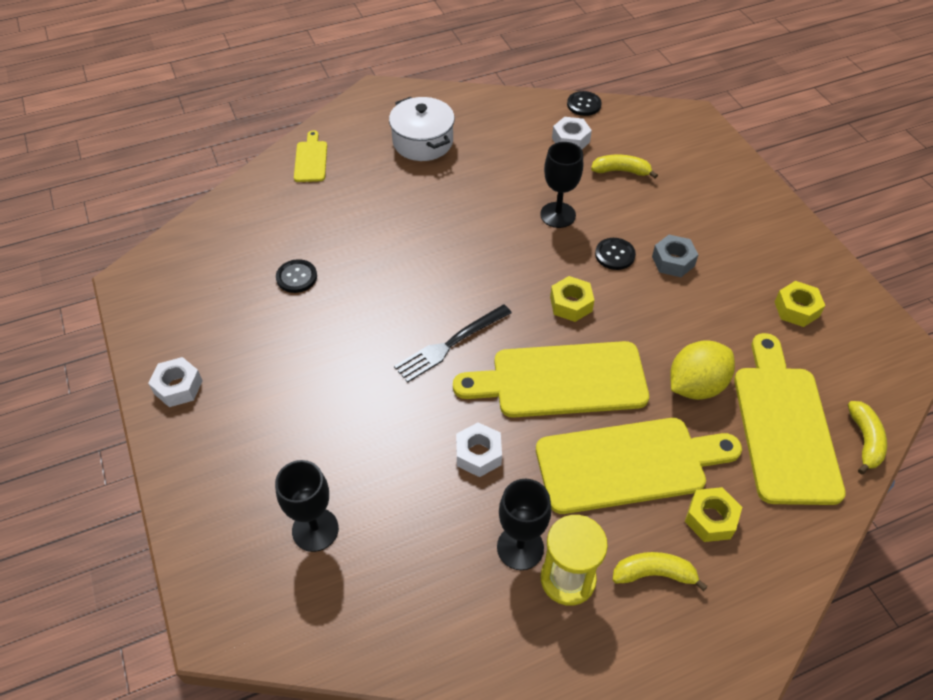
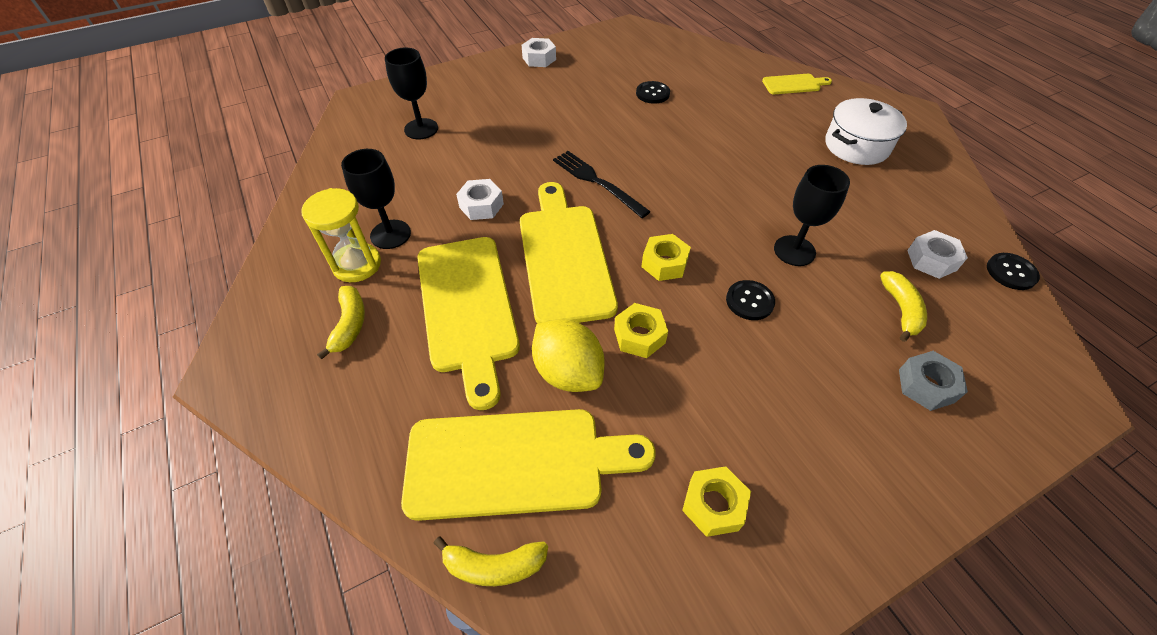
camera: 85 degrees right, 0 degrees up
(673, 261) = (758, 359): grey nut -> grey nut (926, 386)
(710, 519) = (400, 375): yellow nut -> yellow nut (639, 336)

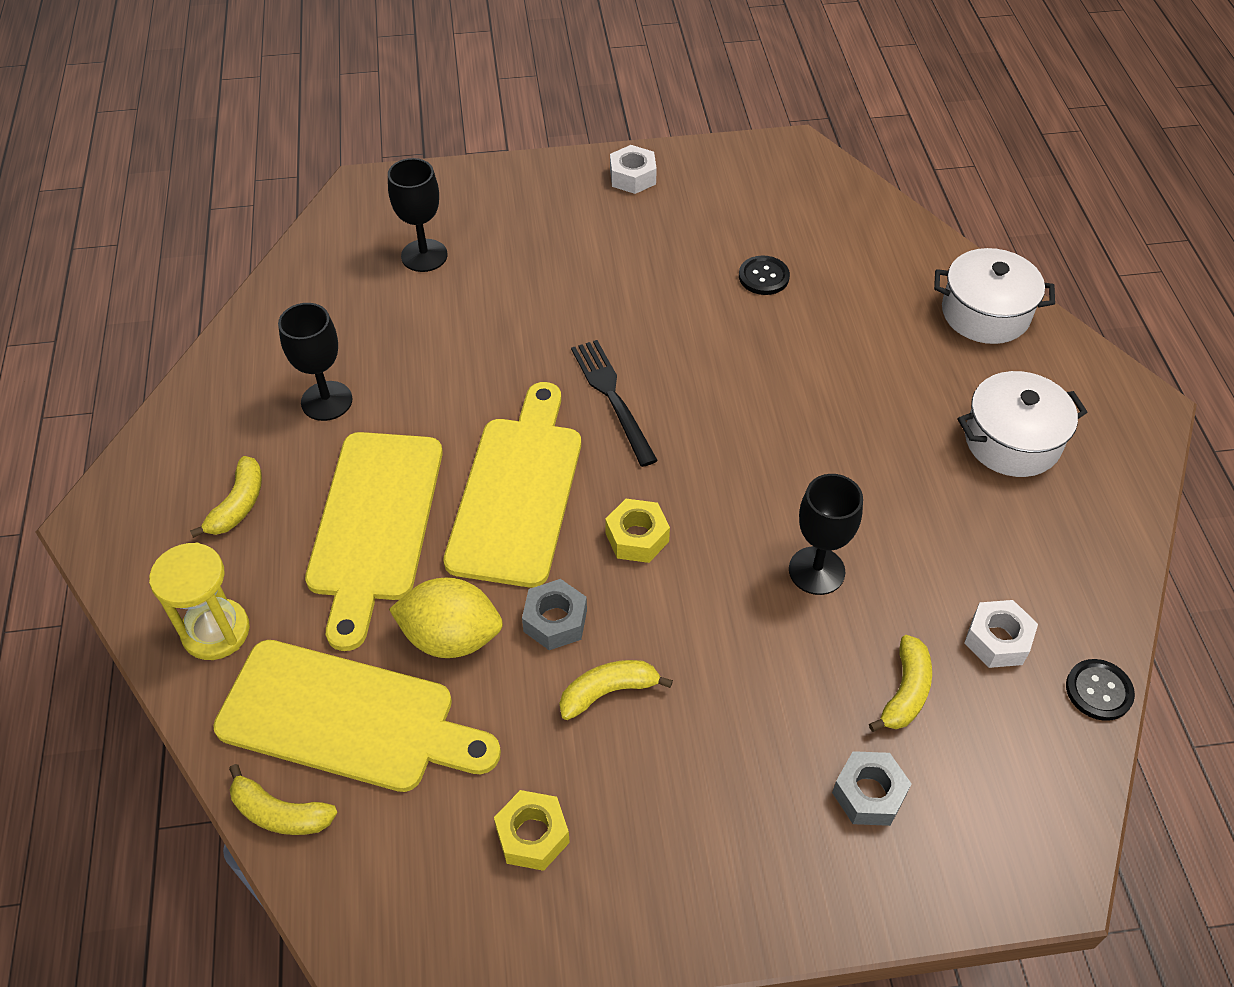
camera: 20 degrees right, 0 degrees up
(357, 264) = (273, 430): yellow hourglass -> yellow hourglass (216, 631)
(481, 205) = (450, 391): white nut -> none
(568, 372) = (451, 637): yellow lemon -> yellow lemon turned 60 degrees counterclockwise
(639, 336) = (555, 621): yellow nut -> grey nut
(706, 374) = (608, 692): none -> yellow banana
(749, 301) = (715, 619): black button -> none
(793, 84) = (985, 313): yellow cutting board -> white pot

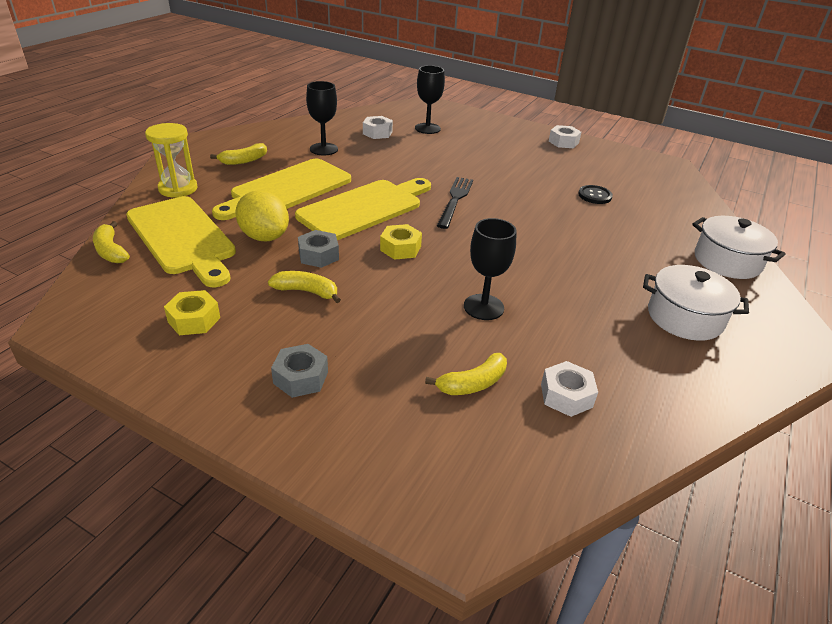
camera: 35 degrees right, 15 degrees down
(363, 311) = (377, 133): none -> white nut
(869, 794) = (389, 413): grey nut -> grey nut (300, 377)
(1098, 691) = (615, 462): black button -> none

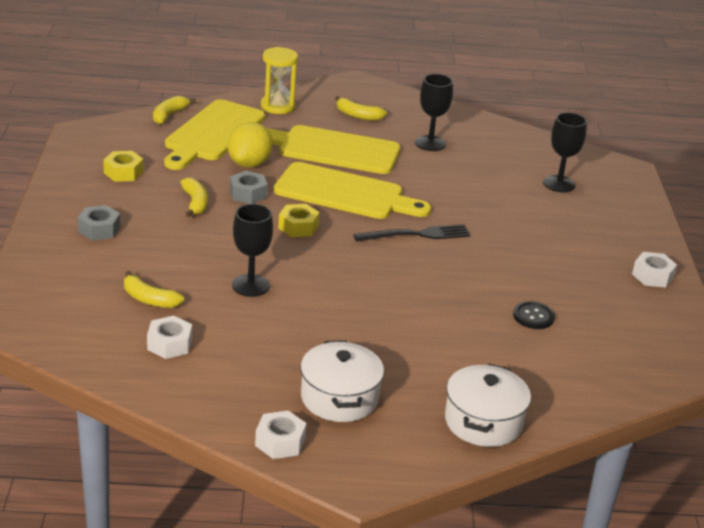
camera: 60 degrees right, 5 degrees down
(377, 133) = (506, 159): white nut -> white nut (280, 442)

